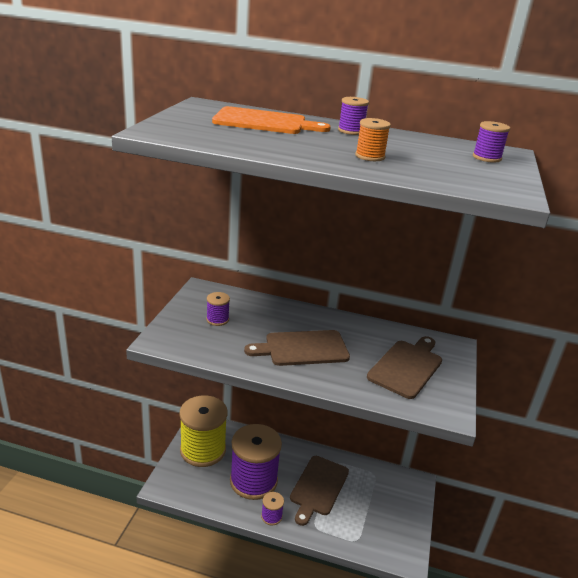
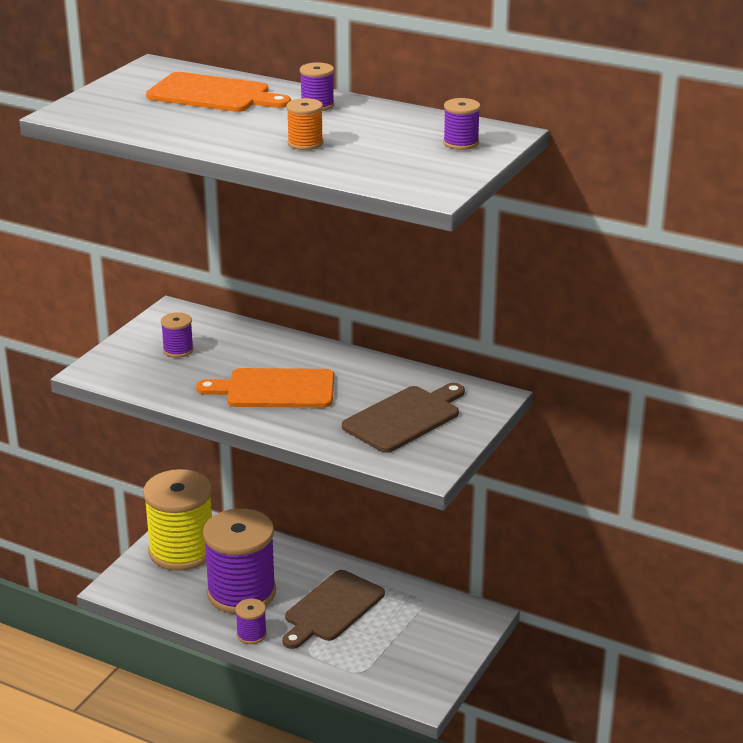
camera: 15 degrees right, 0 degrees up
(303, 348) = (275, 389): brown cutting board -> orange cutting board

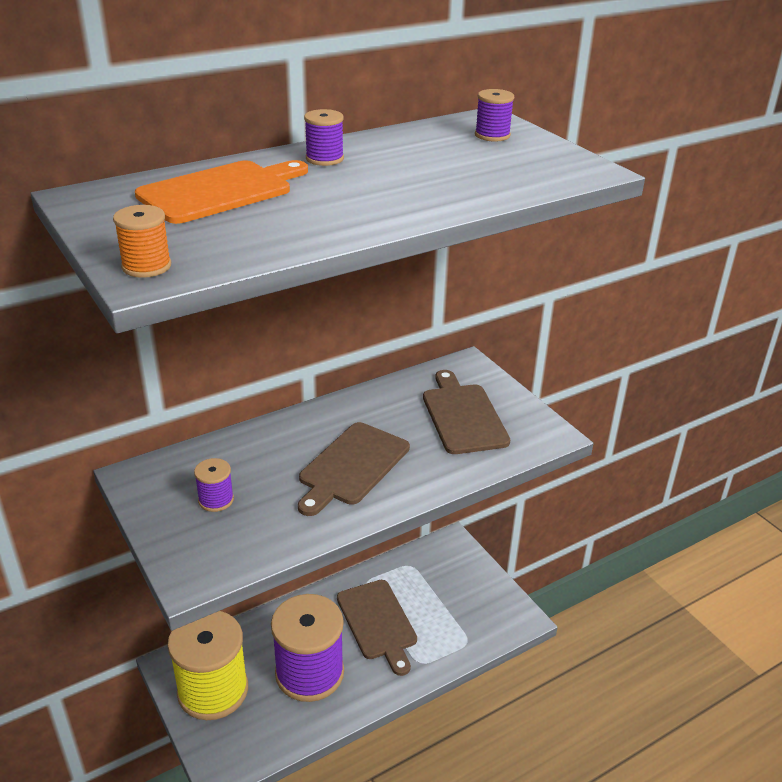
camera: 60 degrees left, 5 degrees up
(251, 634) = (371, 691): purple spool -> none
(275, 389) = (352, 466): orange cutting board -> brown cutting board
(305, 143) = (417, 186): orange spool -> orange spool (146, 266)

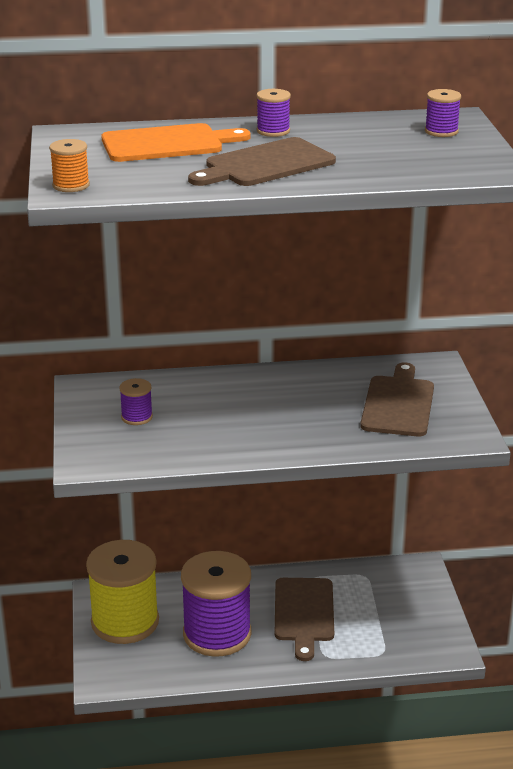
camera: 25 degrees right, 5 degrees down
(352, 466) = (266, 419): brown cutting board -> brown cutting board (265, 164)

